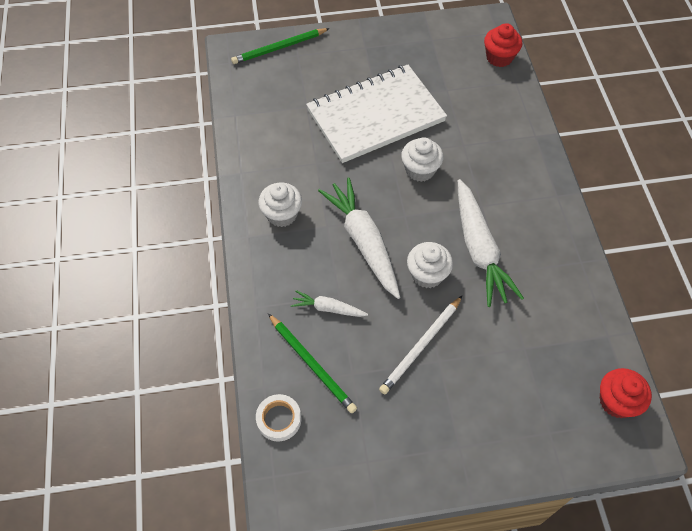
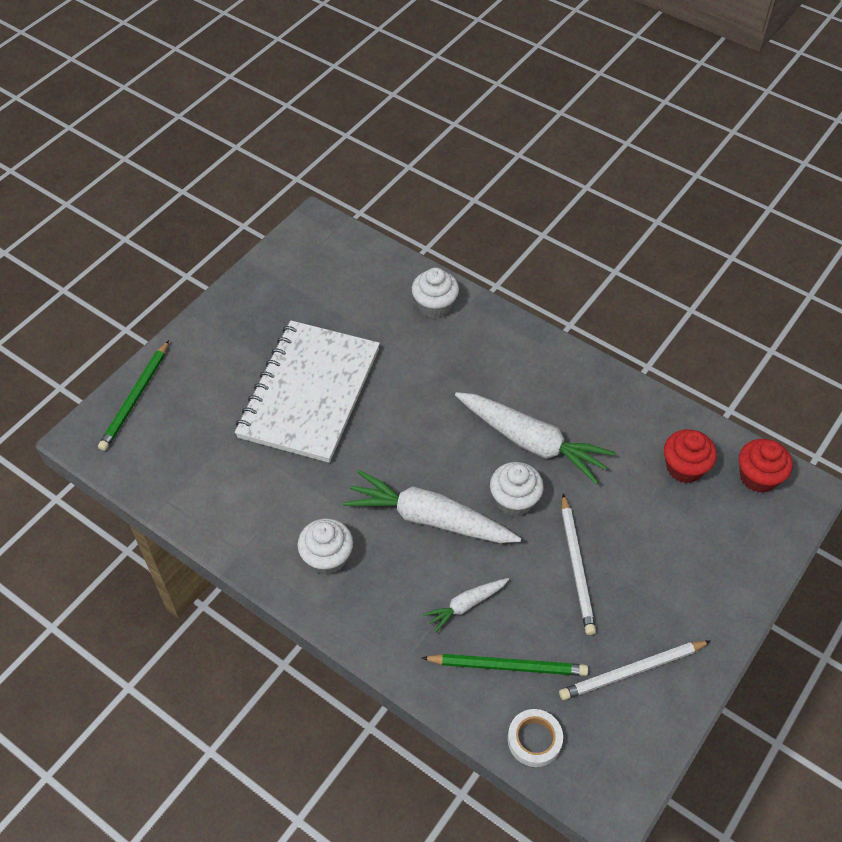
camera: 45 degrees left, 5 degrees down
(382, 438) = (632, 671): none -> white pencil
(420, 170) = (406, 412): white cupcake -> white cupcake (435, 306)
(499, 57) = (361, 254): red cupcake -> red cupcake (684, 468)

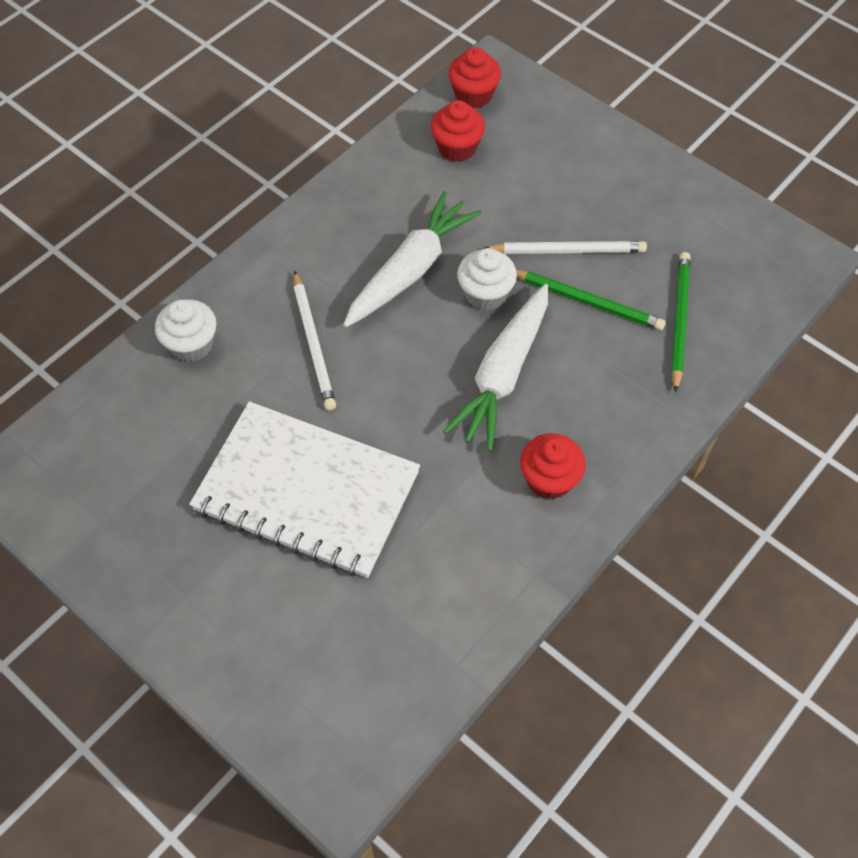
camera: 85 degrees left, 5 degrees up
(135, 398) = (280, 716): green pencil -> green pencil (587, 301)
(327, 558) = (549, 479): white cupcake -> red cupcake
(466, 605) = (611, 349): white carrot -> none
(534, 740) = (754, 307): white tape -> none
(632, 671) = (682, 223): white pencil -> white pencil (313, 343)

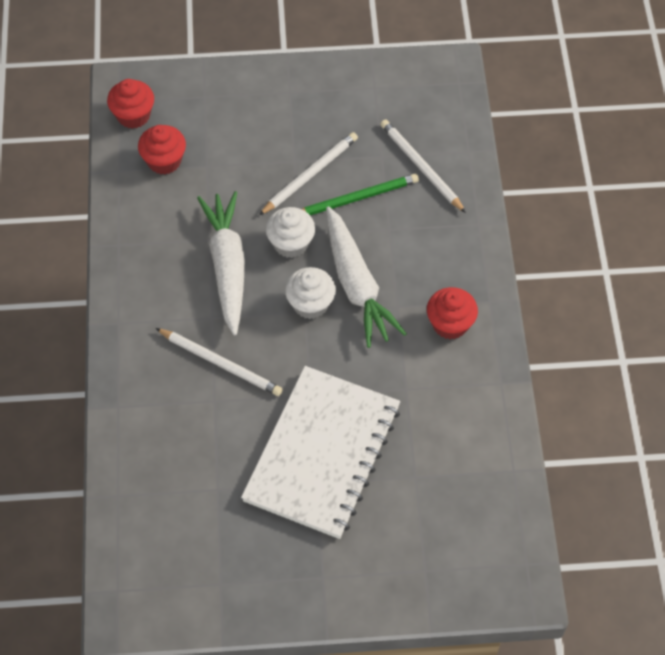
camera: 45 degrees left, 0 degrees up
(192, 344) = (143, 431): white cupcake -> white cupcake (310, 304)
(307, 491) = (322, 453): white notebook -> white notebook turned 45 degrees counterclockwise
(679, 320) = (421, 167): green pencil -> white pencil

